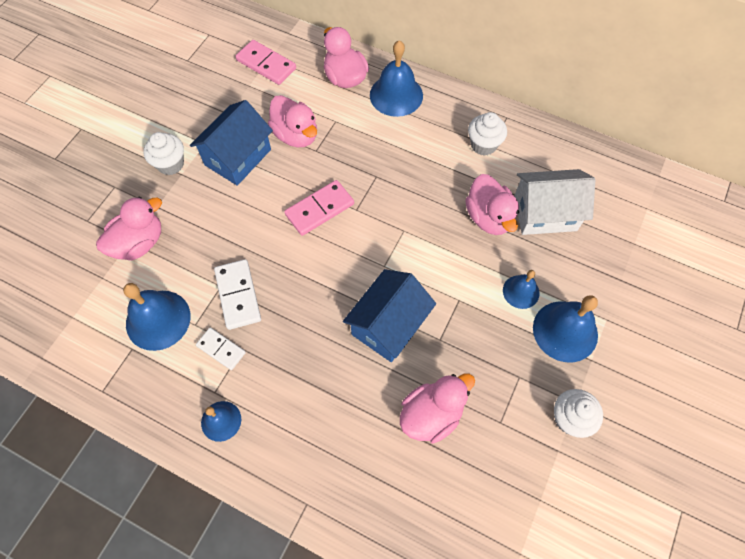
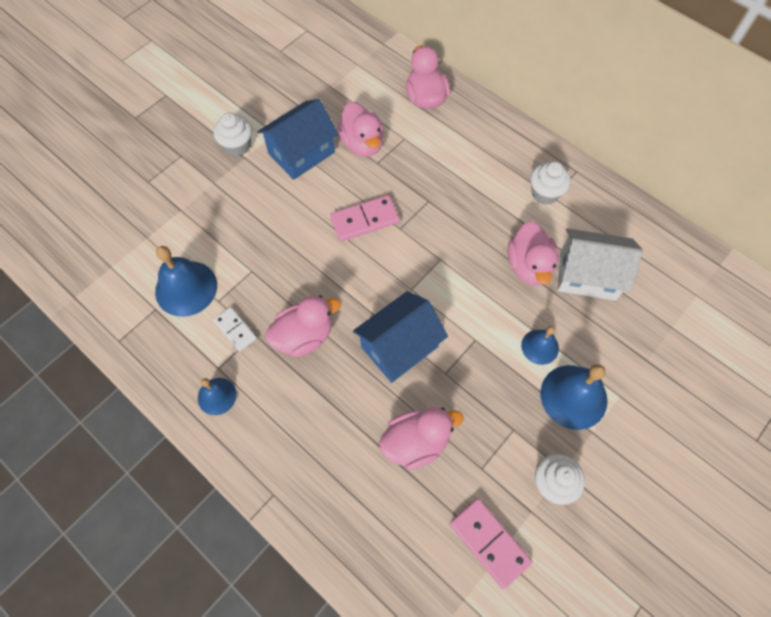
camera: 15 degrees right, 0 degrees up
(139, 243) = (189, 213): pink duck -> pink duck (304, 336)
(238, 295) = (265, 283): white domino -> none
(266, 64) = (353, 70): pink domino -> pink domino (489, 542)
(396, 95) = (471, 125): blue bell -> none

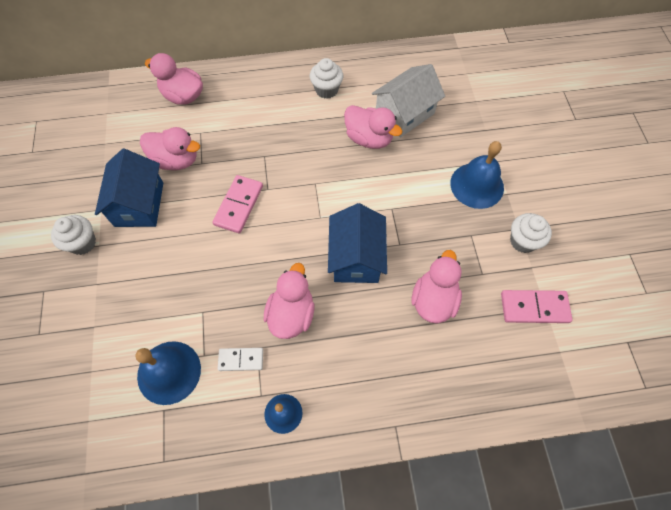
camera: 50 degrees left, 0 degrees up
(540, 346) = (429, 177): blue bell -> none

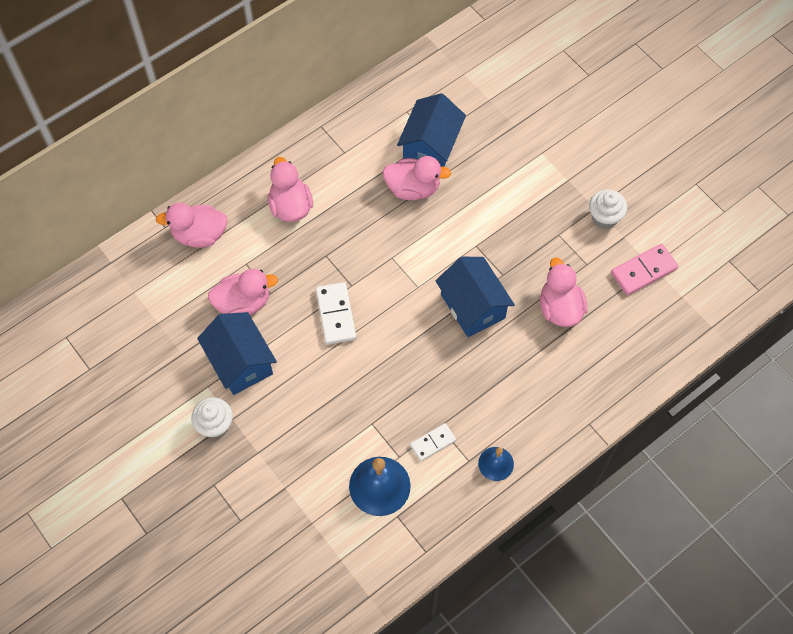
camera: 30 degrees left, 0 degrees up
(238, 205) = (335, 314): pink domino -> white domino
(291, 314) = (449, 383): pink duck -> pink duck (290, 206)
(326, 90) = (339, 157): white cupcake -> none
(404, 114) = (431, 146): white house -> blue house
(477, 185) = (537, 185): blue bell -> none

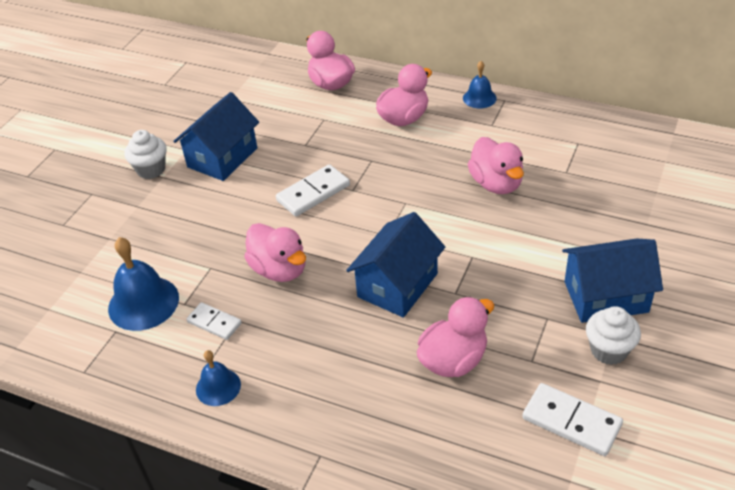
camera: 65 degrees right, 20 degrees down
(243, 303) = (283, 134): pink duck -> pink duck (279, 269)
(305, 141) = (479, 98): none -> blue bell
(431, 146) = (556, 175): blue house -> blue house (606, 297)
(643, 271) = (571, 421): pink domino -> white domino

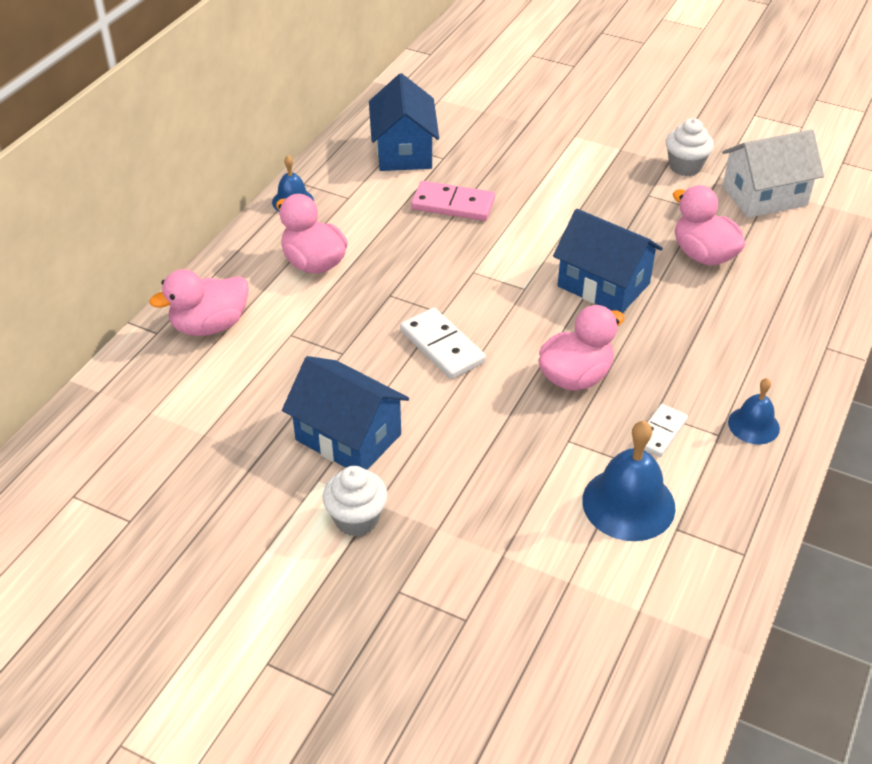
camera: 90 degrees left, 0 degrees up
(496, 184) = (453, 204): pink duck -> pink domino
(571, 421) = (764, 196): white domino -> white house
(606, 297) = (621, 159): blue house -> blue house (404, 151)

